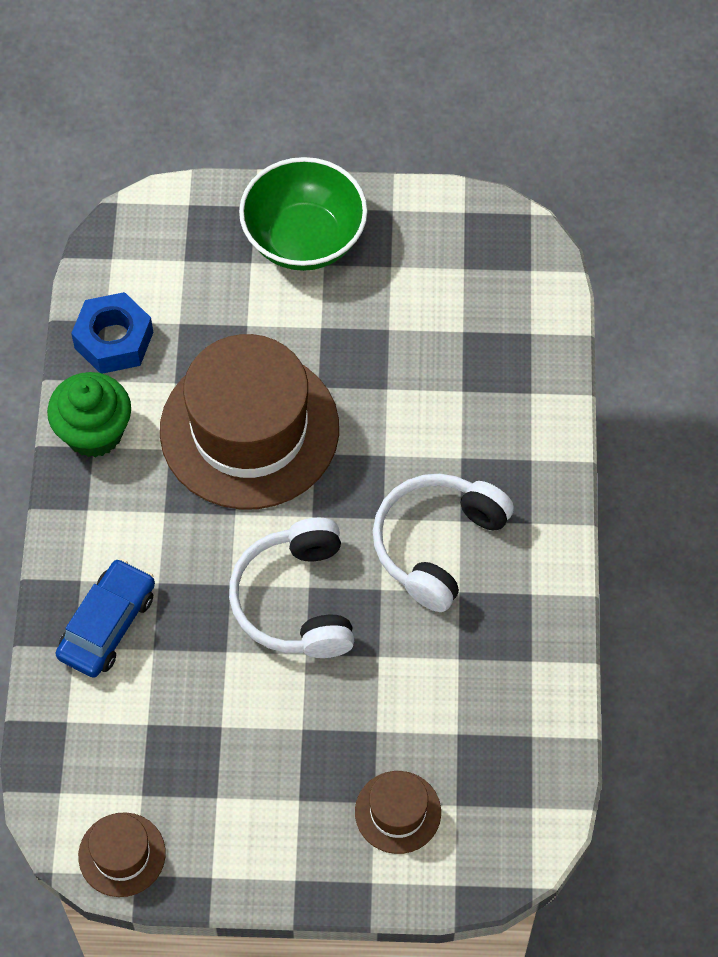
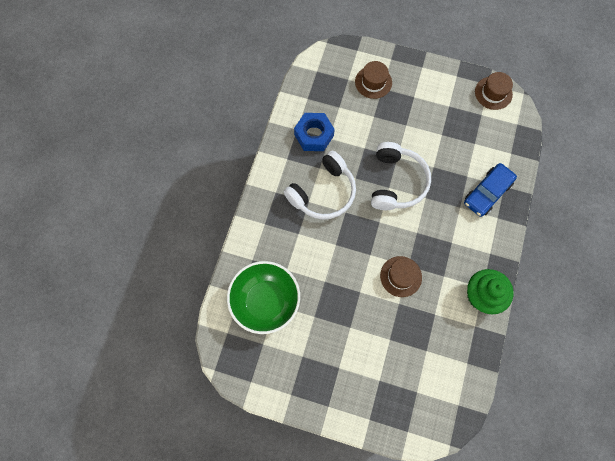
camera: 165 degrees left, 10 degrees up
(114, 340) = (464, 349): blue nut -> blue nut (314, 135)
(249, 429) = (401, 276): brown hat -> brown hat, size x0.44
(304, 239) = (346, 388): green bowl -> green bowl (265, 301)

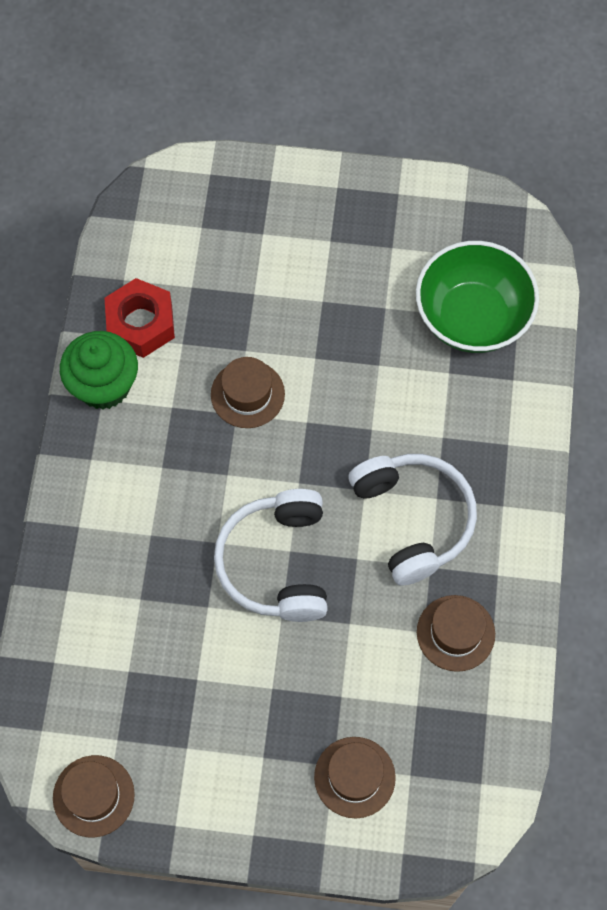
camera: 170 degrees right, 5 degrees down
(314, 135) = (455, 633): blue nut -> brown hat
(323, 192) = (413, 519): white headphones -> white headphones turned 120 degrees clockwise
(458, 331) = (141, 324): none -> red nut
(487, 192) = (100, 572): blue car -> none

